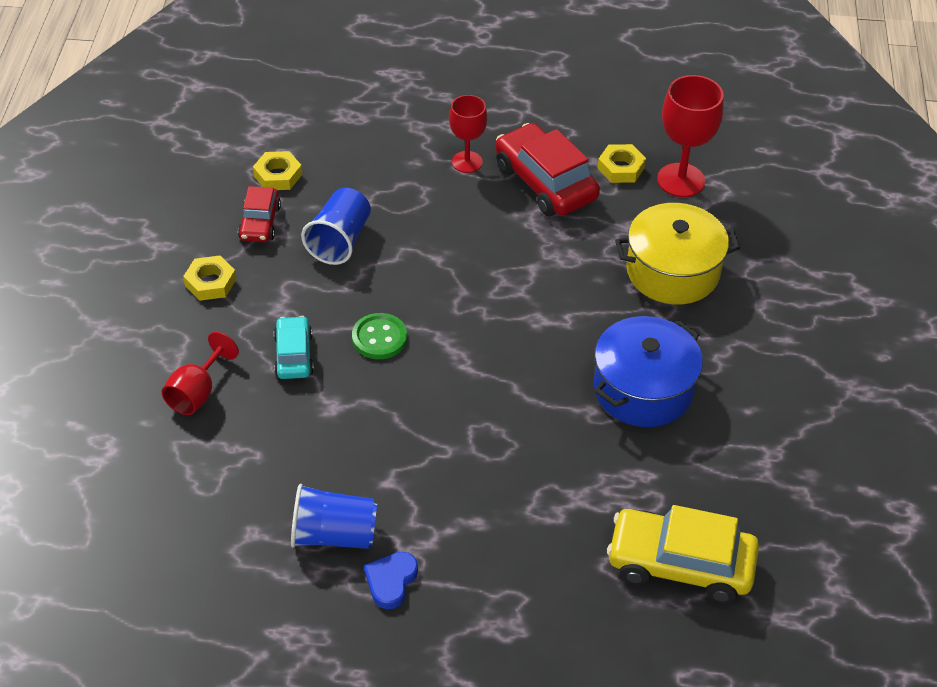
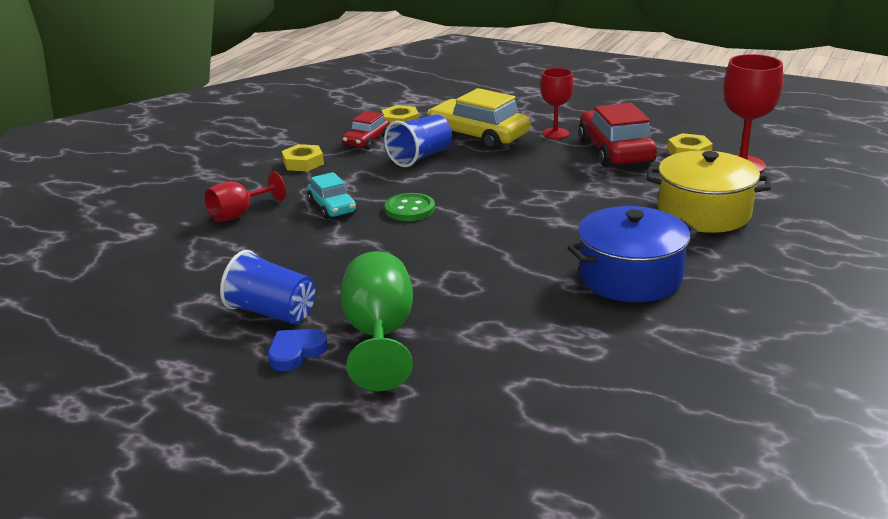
camera: 25 degrees right, 20 degrees down
(293, 355) = (332, 207): turquoise car -> turquoise car turned 135 degrees clockwise
(456, 536) = (379, 336): none -> green goblet
(680, 564) = (594, 404): yellow car -> yellow car (478, 136)

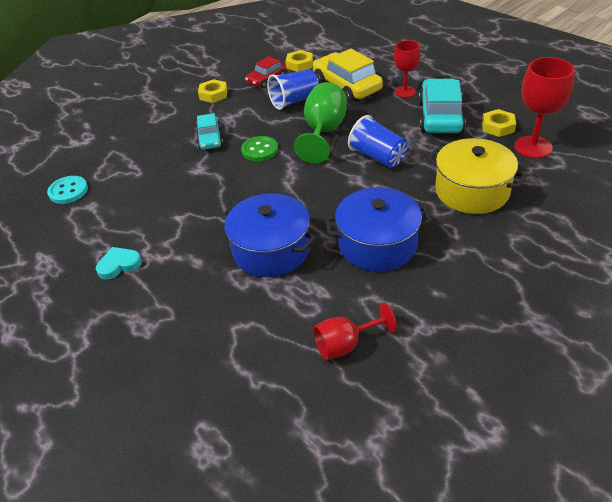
camera: 20 degrees right, 15 degrees up
(158, 287) = (68, 191): none -> turquoise button
(239, 214) = (148, 135): red goblet -> red goblet (345, 345)
(272, 312) = (123, 227): blue cup -> blue cup (377, 157)
(295, 352) = (119, 265): blue heart -> turquoise heart
(379, 336) = (177, 262): green goblet -> green goblet (323, 132)
(499, 303) = (271, 250): none -> blue pot
(615, 151) = (440, 117): red car -> turquoise car

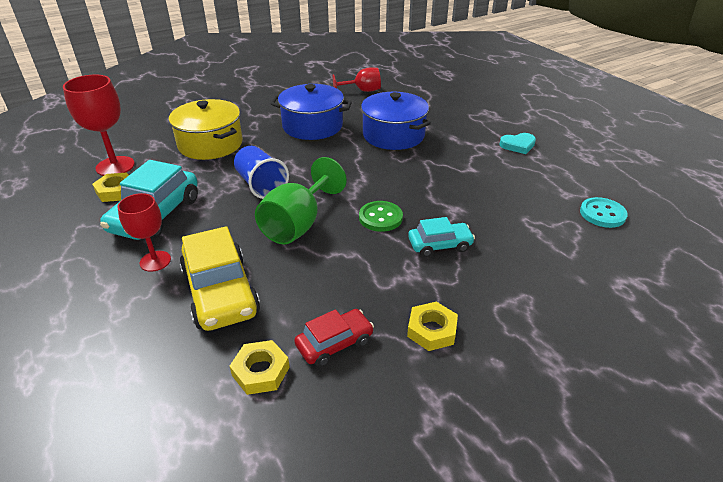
camera: 170 degrees left, 5 degrees down
(210, 139) = (440, 245): turquoise car -> turquoise car turned 75 degrees clockwise
(294, 101) = (309, 282): blue cup -> none

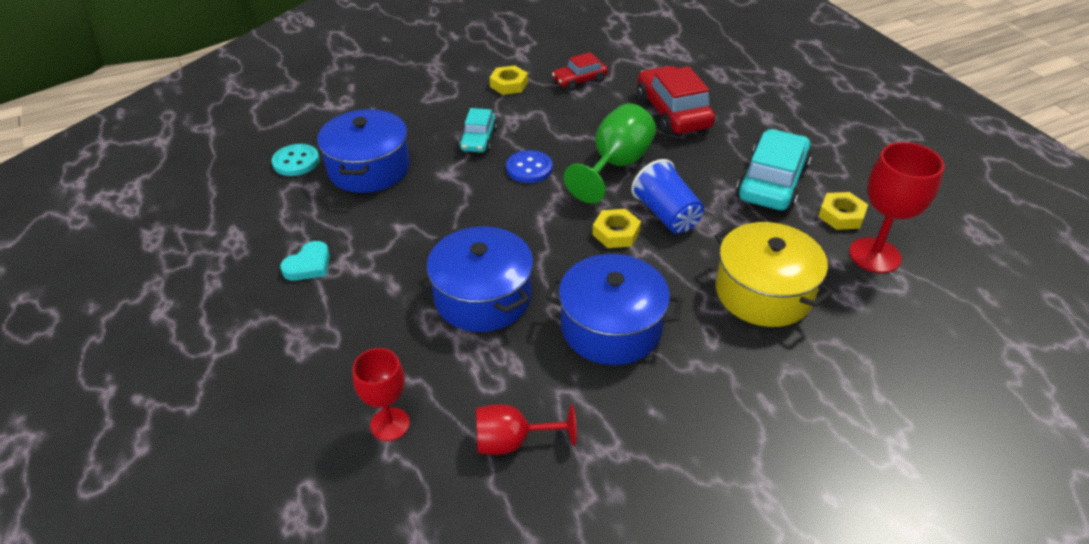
camera: 175 degrees left, 5 degrees up
(155, 261) = (742, 138): red goblet -> red goblet (390, 424)
(220, 292) = (673, 112): yellow car -> red car
(260, 371) = (629, 70): yellow nut -> yellow nut (616, 233)
(380, 218) = (529, 168): green button -> blue button
(440, 245) = (478, 140): turquoise car -> turquoise car turned 75 degrees counterclockwise
(518, 145) = (308, 265): turquoise heart -> turquoise heart turned 135 degrees clockwise
(529, 211) = (369, 168): none -> blue pot

